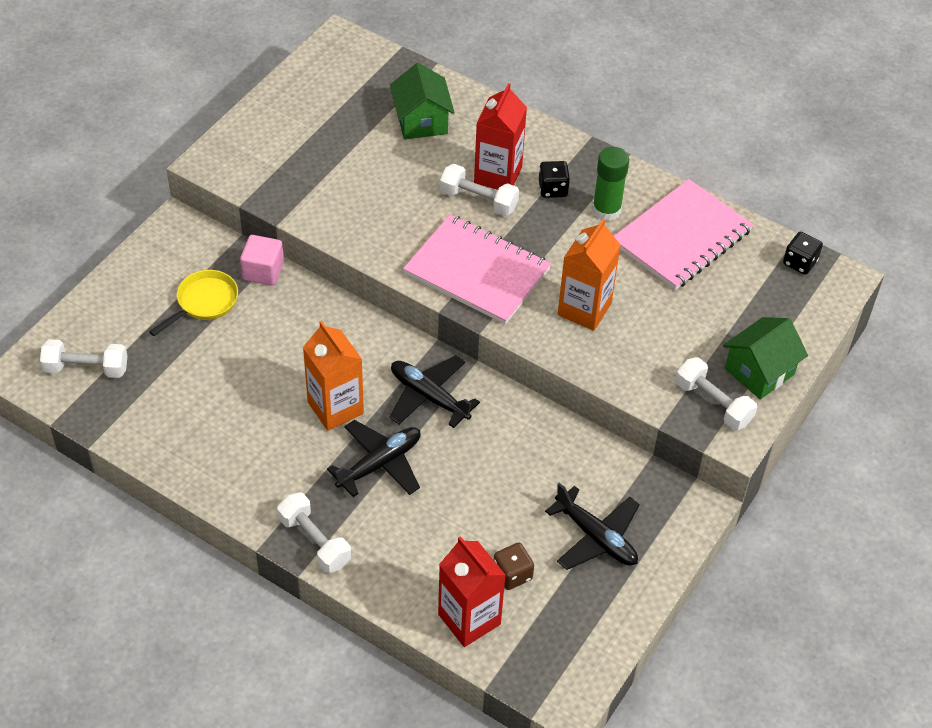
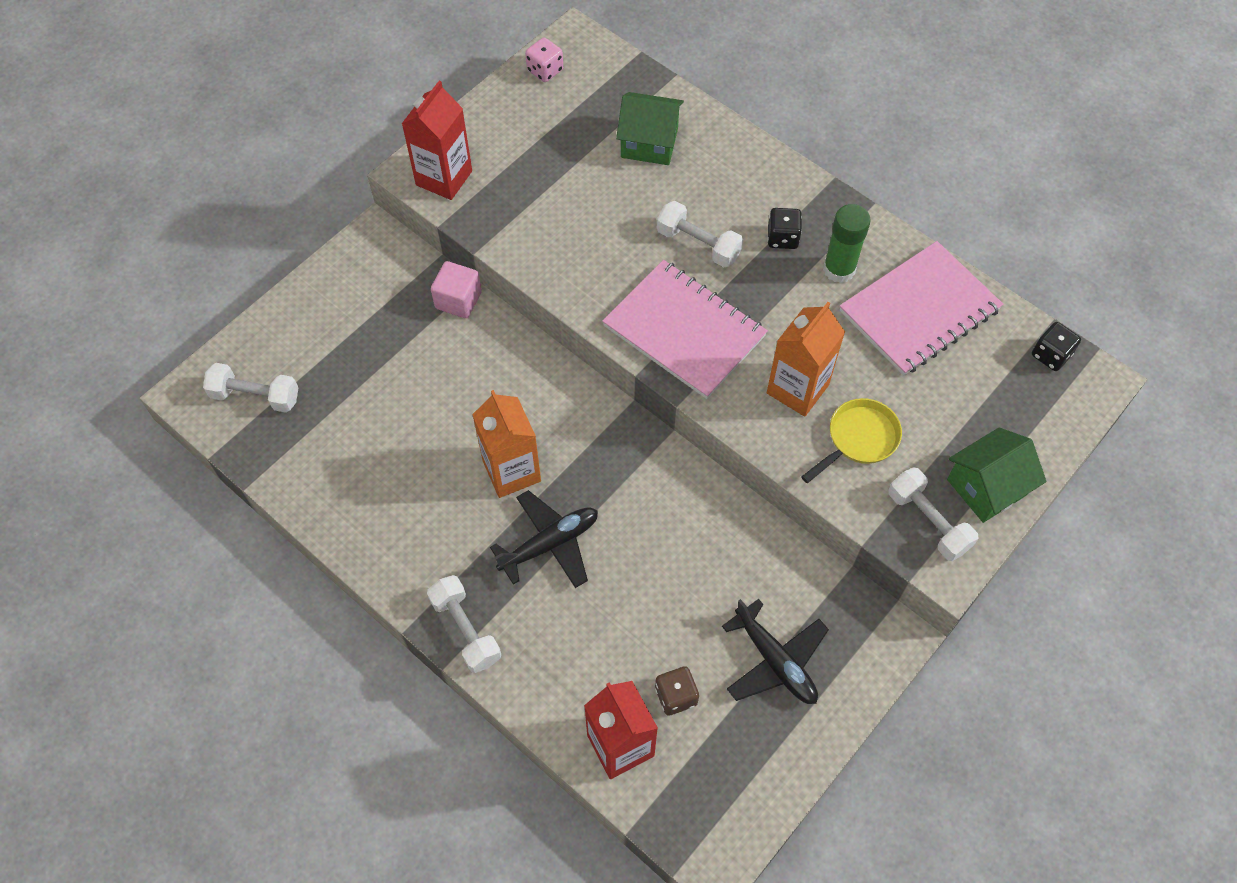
camera: 10 degrees right, 10 degrees up
(204, 303) = (390, 331): yellow pan -> yellow pan (858, 439)
(317, 68) = (545, 70): none -> pink dice
(421, 121) = (649, 143): green house -> green house turned 75 degrees counterclockwise
(429, 397) = (614, 468): black plane -> none
(498, 175) = (724, 215): red carton -> red carton (444, 178)

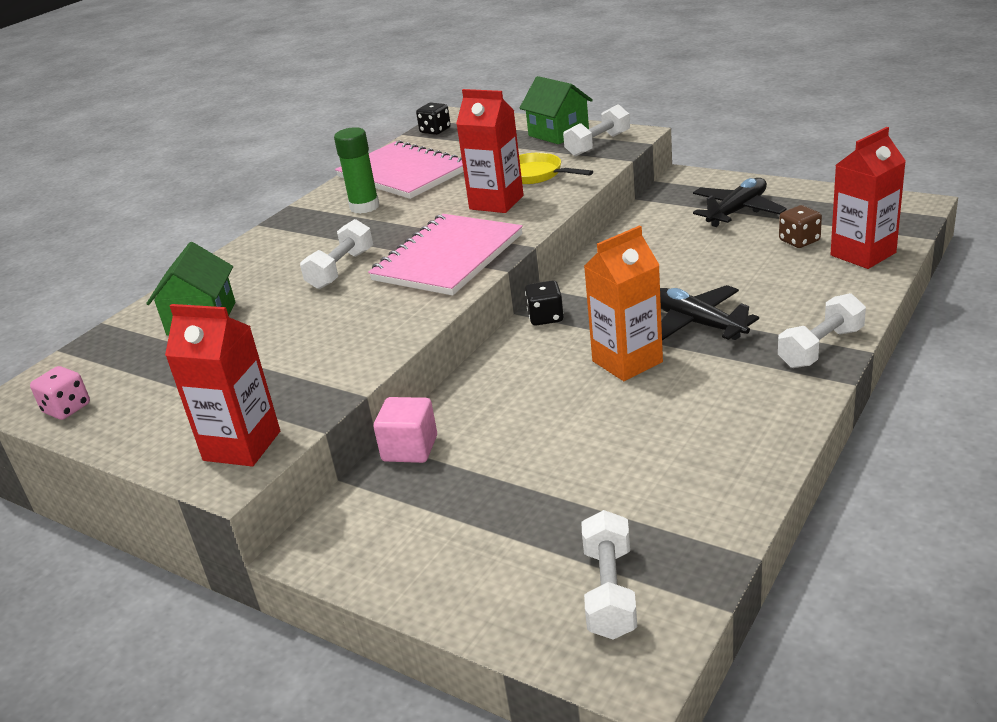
camera: 95 degrees left, 30 degrees down
(782, 238) = (331, 234): black dice -> black dice (545, 317)
(797, 389) = (496, 202): orange carton -> red carton

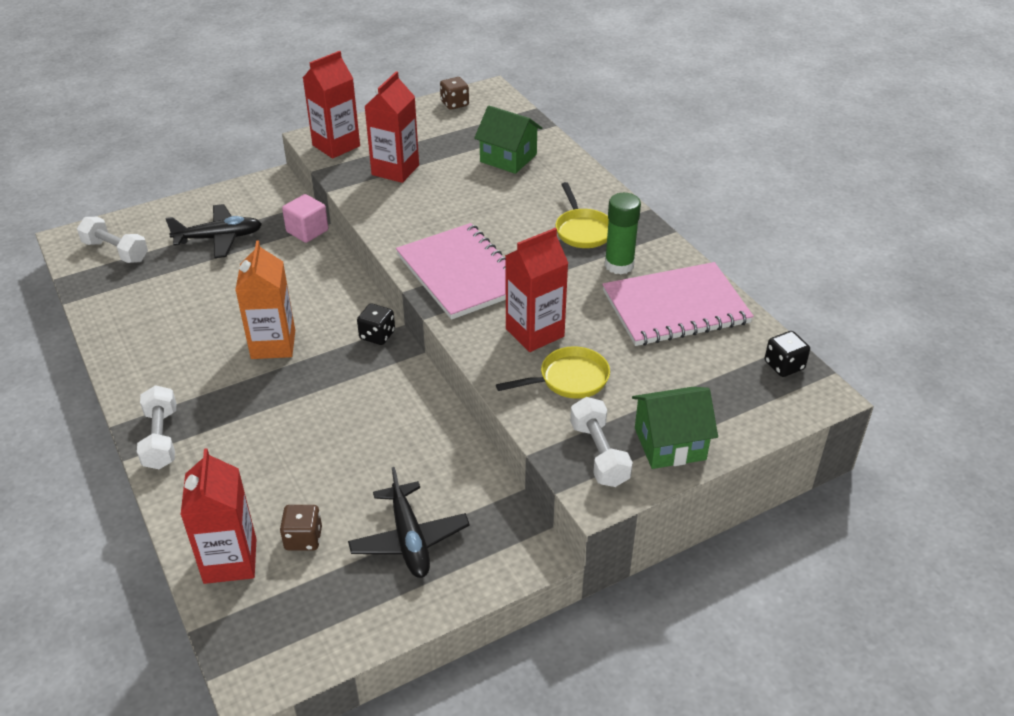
camera: 115 degrees right, 10 degrees up
(67, 408) = (454, 104): pink dice -> brown dice
(278, 373) = (395, 170): none -> red carton
(321, 236) = (582, 230): none -> yellow pan
(341, 269) = (508, 224): white dumbbell -> none
(697, 323) = (270, 400): black plane -> black plane (219, 238)

